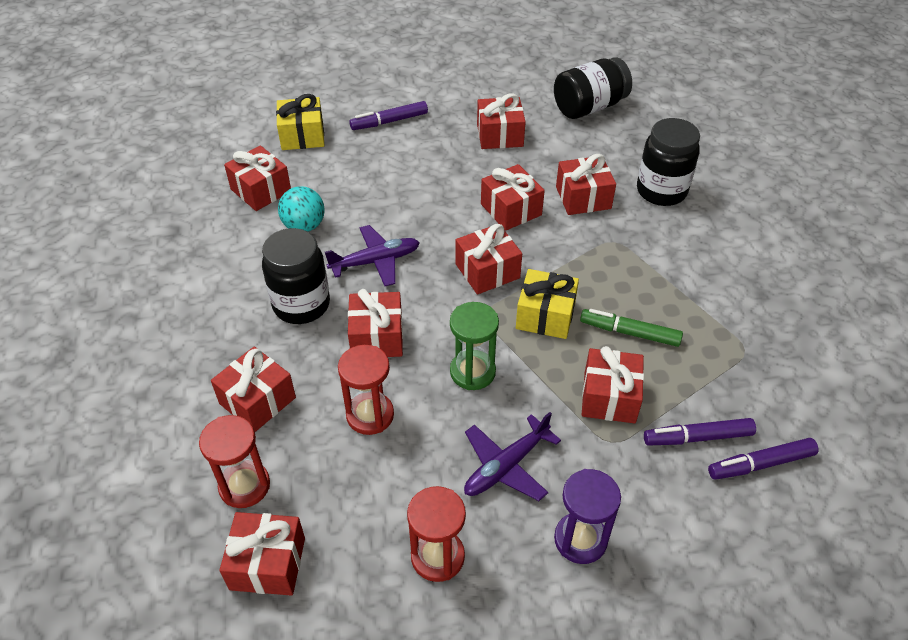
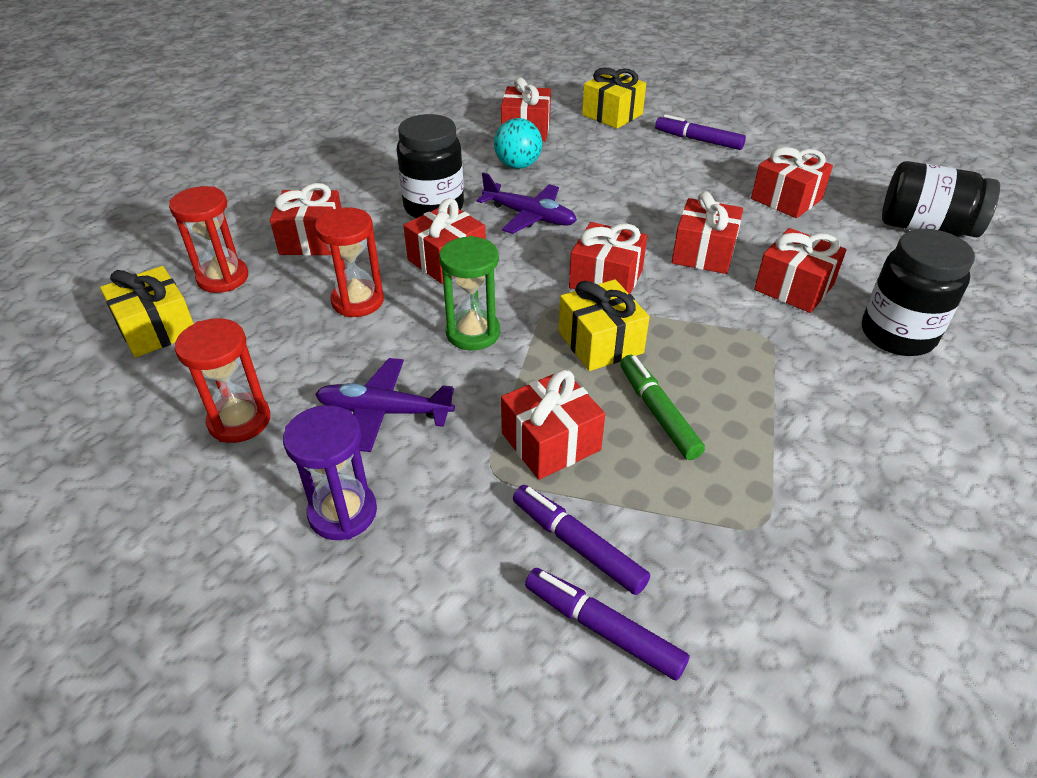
camera: 50 degrees right, 5 degrees down
(267, 563) = (157, 329): red gift -> yellow gift

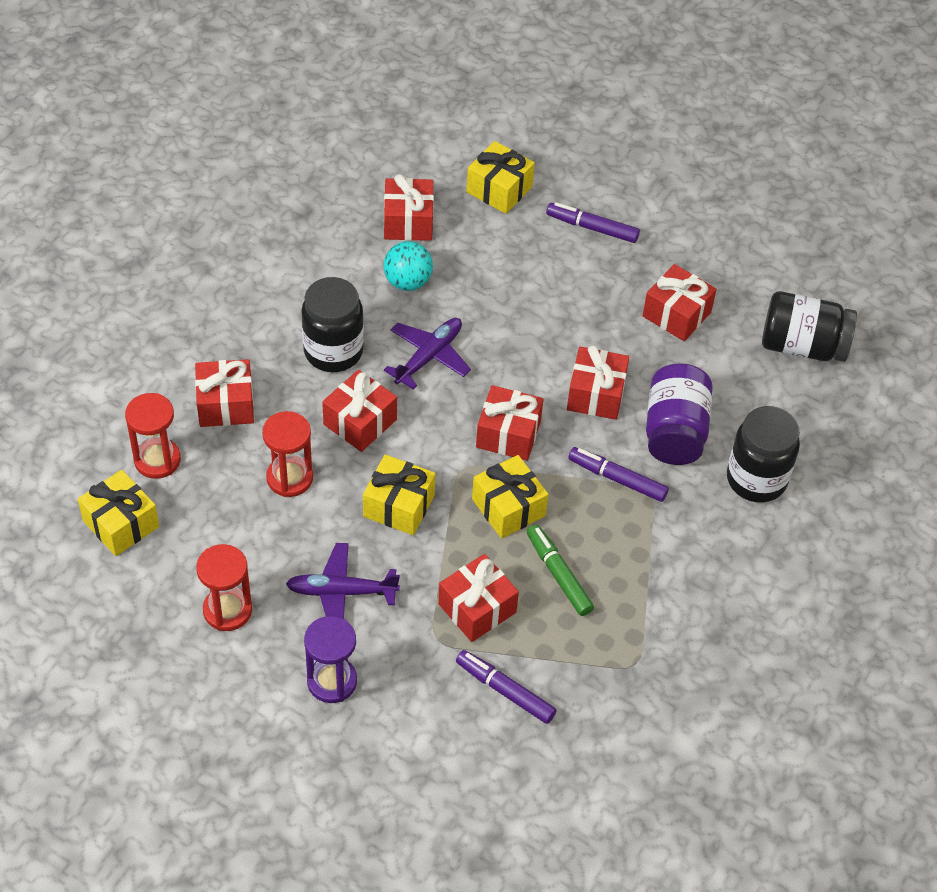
camera: 10 degrees left, 10 degrees up
(473, 333) = (399, 506): green hourglass -> yellow gift
(529, 216) = (428, 357): purple plane -> purple plane turned 75 degrees counterclockwise
(602, 628) = (526, 747): purple marker -> purple marker (617, 479)
(793, 287) = (674, 431): red gift -> purple jar

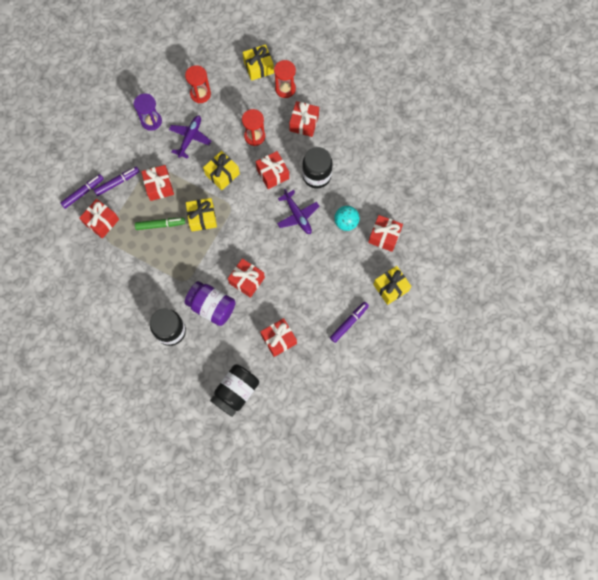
camera: 115 degrees right, 20 degrees up
(508, 434) = (240, 233): red gift -> red gift (101, 222)
(617, 479) = (197, 270): purple marker -> purple marker (83, 192)

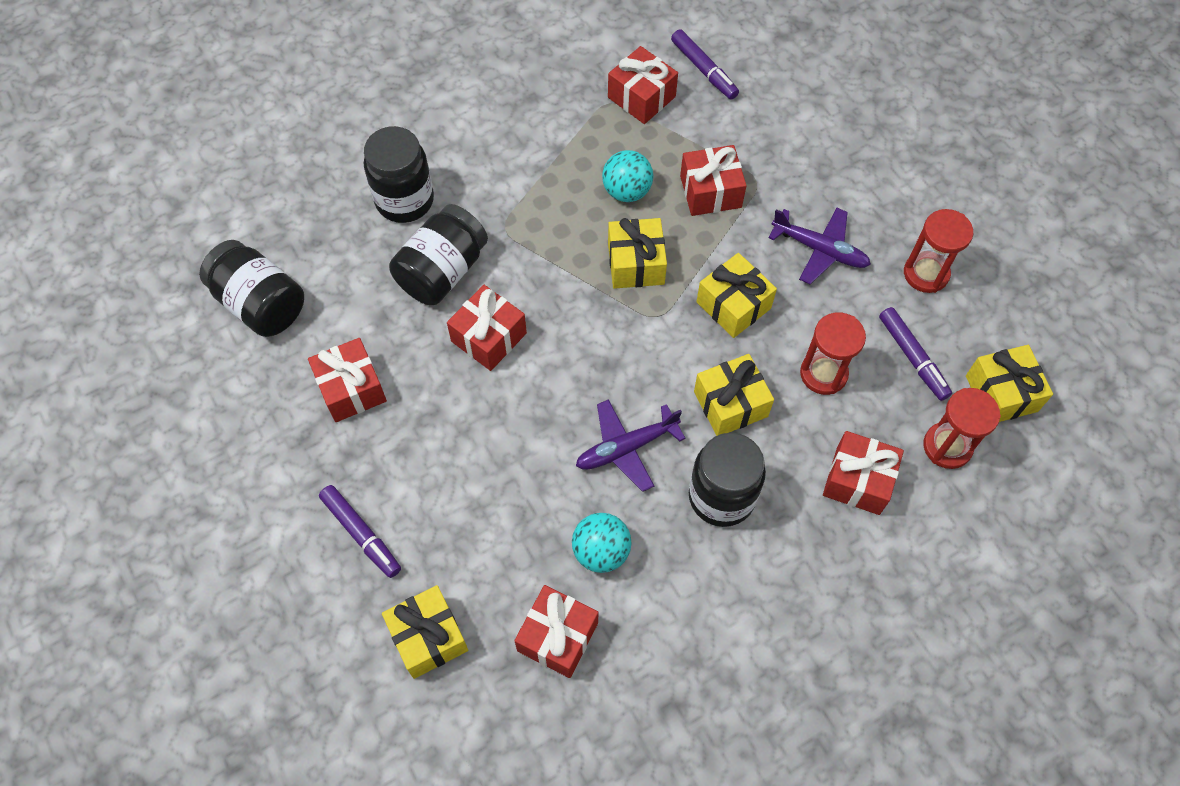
camera: 95 degrees right, 10 degrees down
(117, 182) = (722, 123): purple marker -> purple marker (912, 357)
(151, 121) = (858, 183): purple hourglass -> none
(160, 225) = (627, 191): green marker -> turquoise ball
(212, 307) = (442, 271): purple jar -> black jar
(272, 174) = (730, 404): red gift -> yellow gift

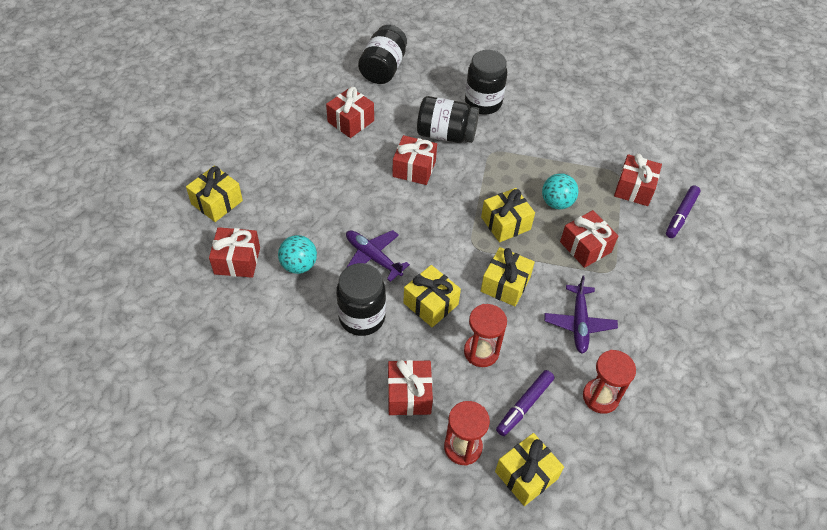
camera: 65 degrees right, 10 degrees down
(361, 534) = (266, 154): purple marker -> none

